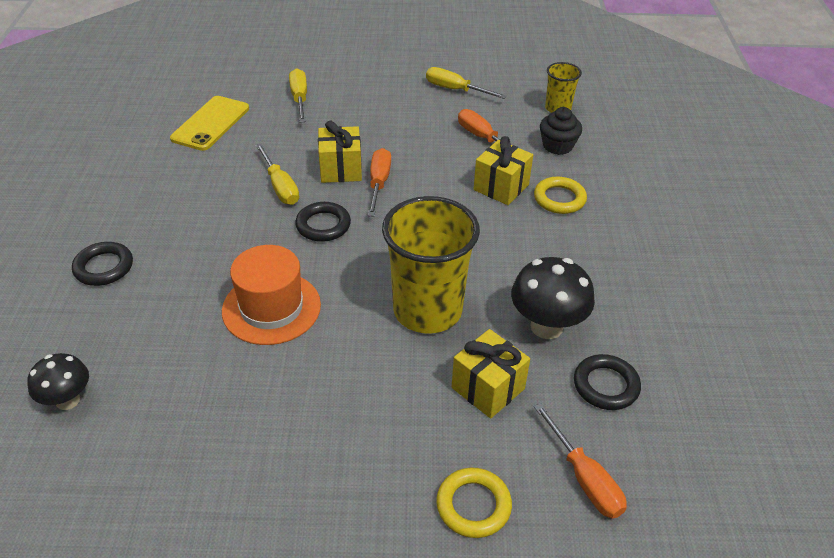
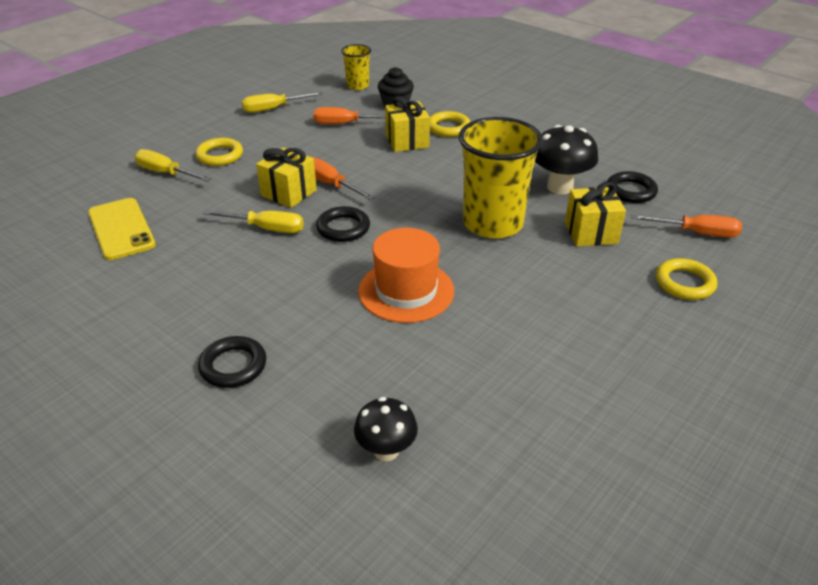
camera: 50 degrees left, 5 degrees down
(352, 107) = (220, 155): none -> yellow ring

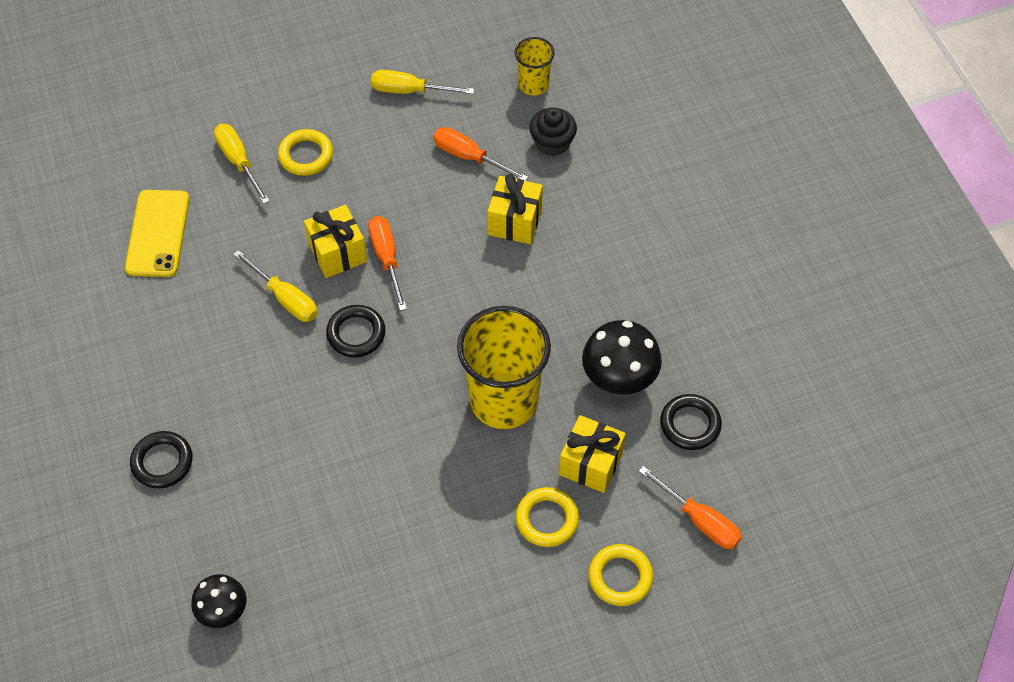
camera: 30 degrees right, 20 degrees up
(406, 291) = (356, 449): orange hat -> none
(448, 128) = (579, 218): yellow ring -> yellow ring (547, 519)

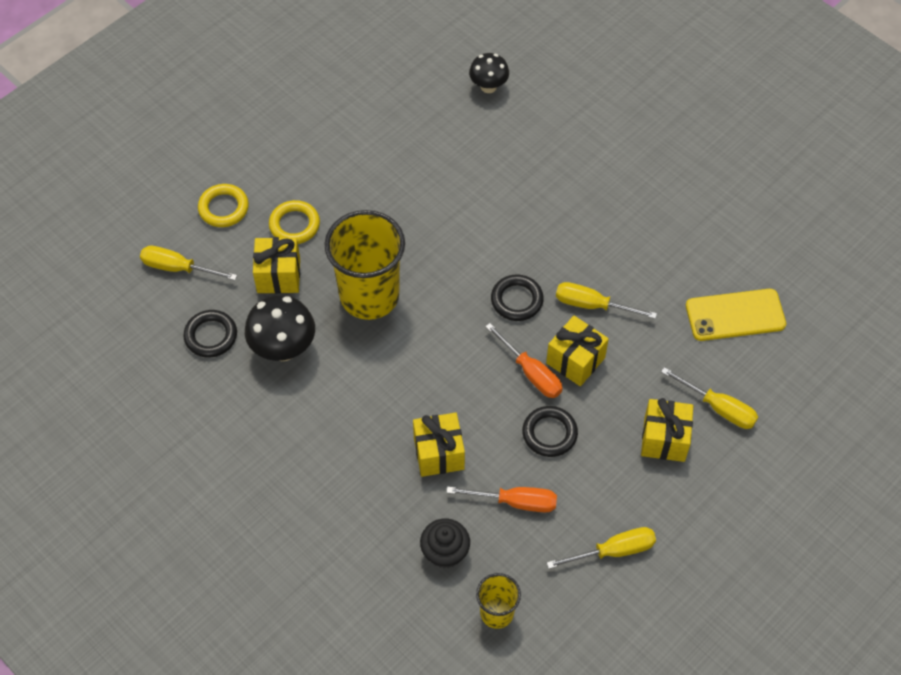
camera: 155 degrees right, 0 degrees up
(158, 233) = (735, 315): yellow phone -> yellow phone turned 75 degrees counterclockwise
(162, 462) = (597, 155): black ring -> black ring (549, 433)
(306, 155) = (664, 439): yellow ring -> yellow gift
(699, 520) = (178, 268): orange screwdriver -> yellow screwdriver

